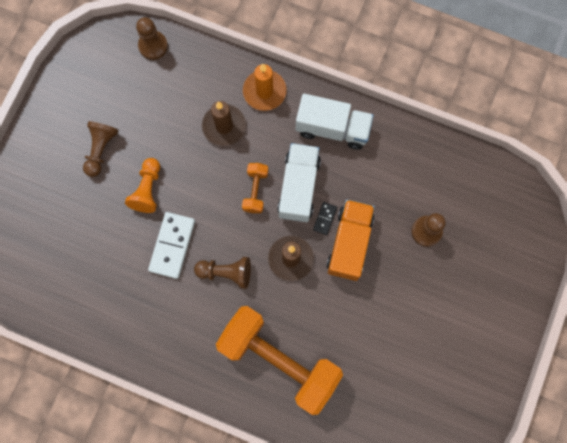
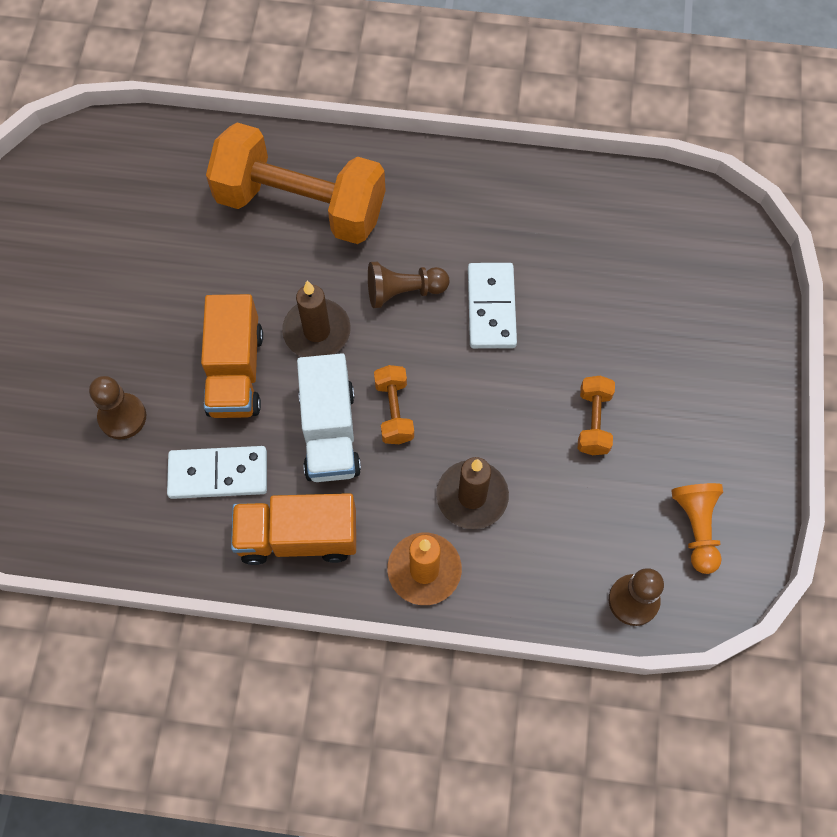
camera: 165 degrees right, 10 degrees down
(101, 150) = (647, 412): brown pawn -> none
(136, 152) = (593, 422): none -> orange dumbbell
(147, 189) = (555, 373): orange pawn -> orange pawn (696, 528)
(324, 218) = (280, 397): black domino -> none
(332, 128) = (298, 537): white truck -> orange truck
(372, 179) = (218, 474): none -> white domino

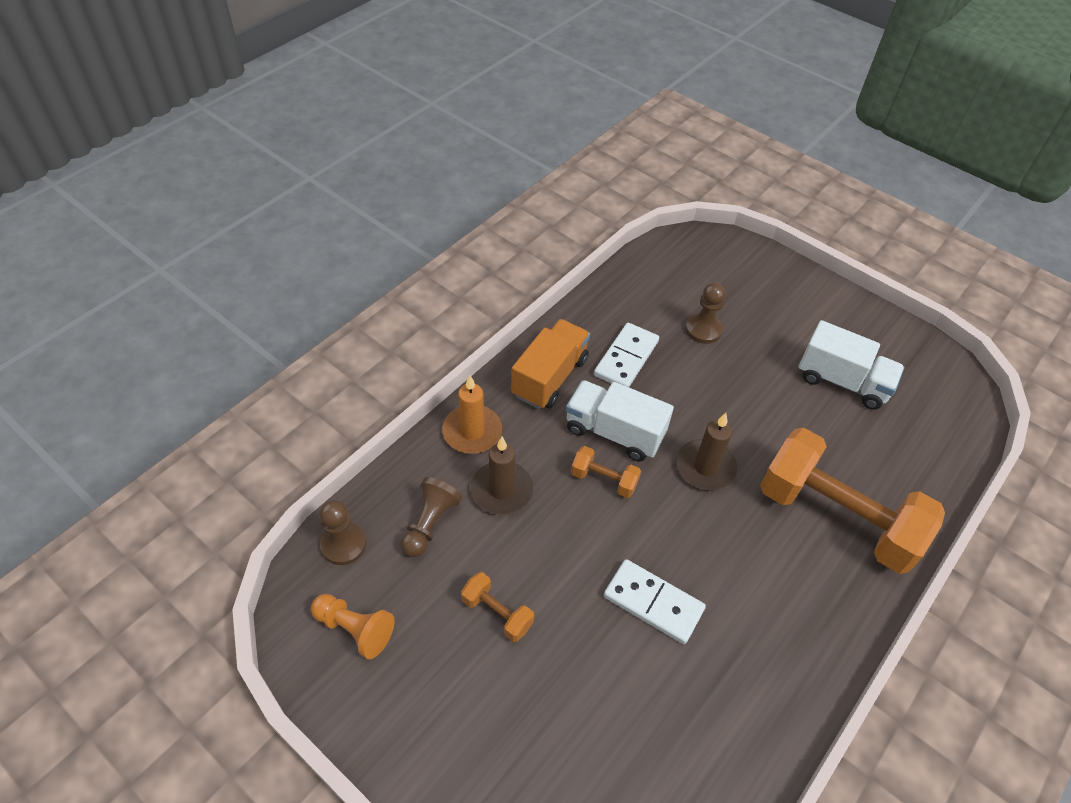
camera: 120 degrees right, 15 degrees down
(120, 256) = (842, 381): none -> white truck
(235, 372) = (700, 402): orange truck -> none
(301, 205) = (836, 517): orange dumbbell -> orange dumbbell turned 75 degrees clockwise
(403, 291) = (708, 545): brown pawn -> brown pawn (430, 523)

